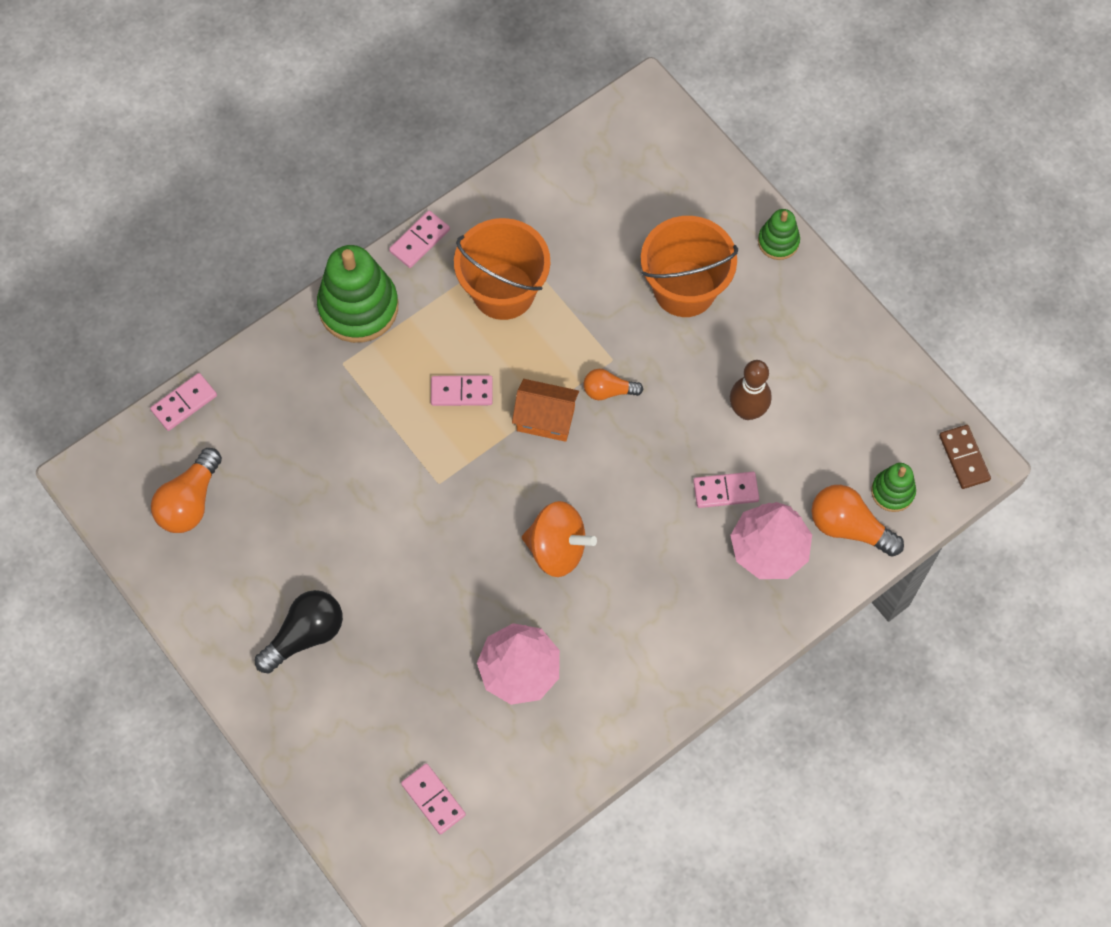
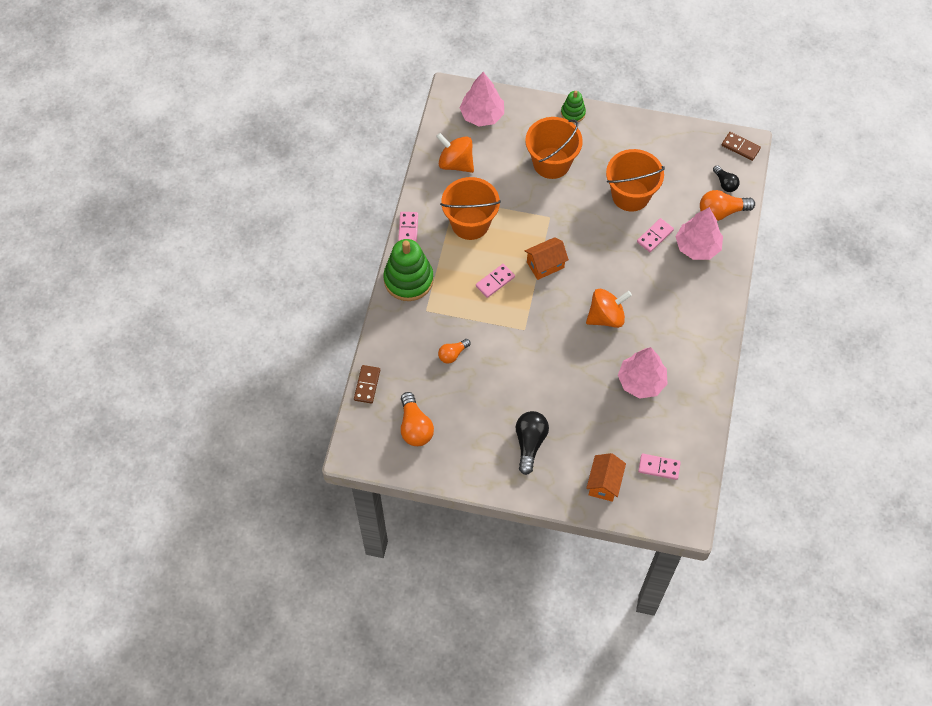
camera: 40 degrees left, 5 degrees down
(184, 403) = (367, 385): pink domino -> brown domino
(345, 762) = (604, 483): none -> orange house
(561, 197) = (455, 163): none -> orange spinning top
(608, 391) = (561, 231): orange light bulb -> orange light bulb (453, 354)
(655, 158) = (482, 115): none -> pink tree
(747, 411) = (630, 195): brown bowling pin -> orange bucket
(892, 492) = (725, 183): green stacking toy -> black light bulb

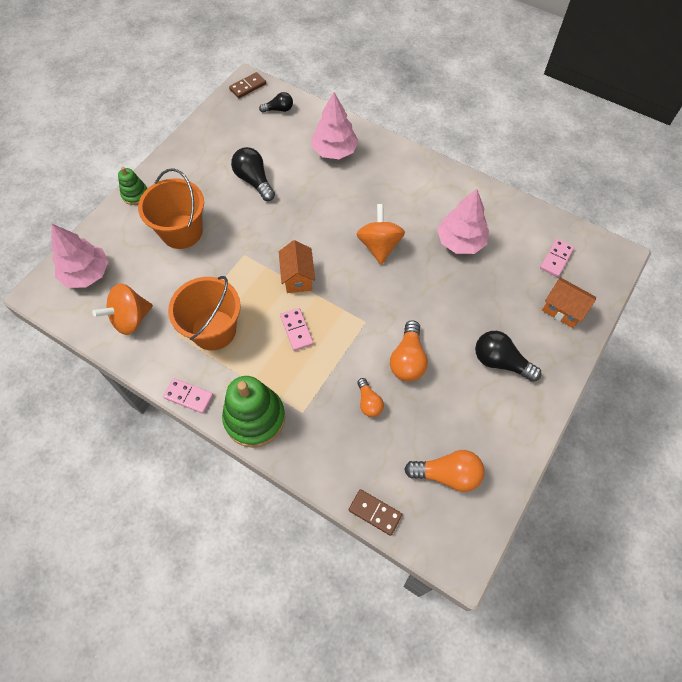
camera: 70 degrees left, 0 degrees up
(630, 195) = (254, 181): orange bucket -> black light bulb
(655, 236) = (308, 178): pink domino -> none
(721, 212) = (307, 122): orange light bulb -> orange light bulb (408, 359)

